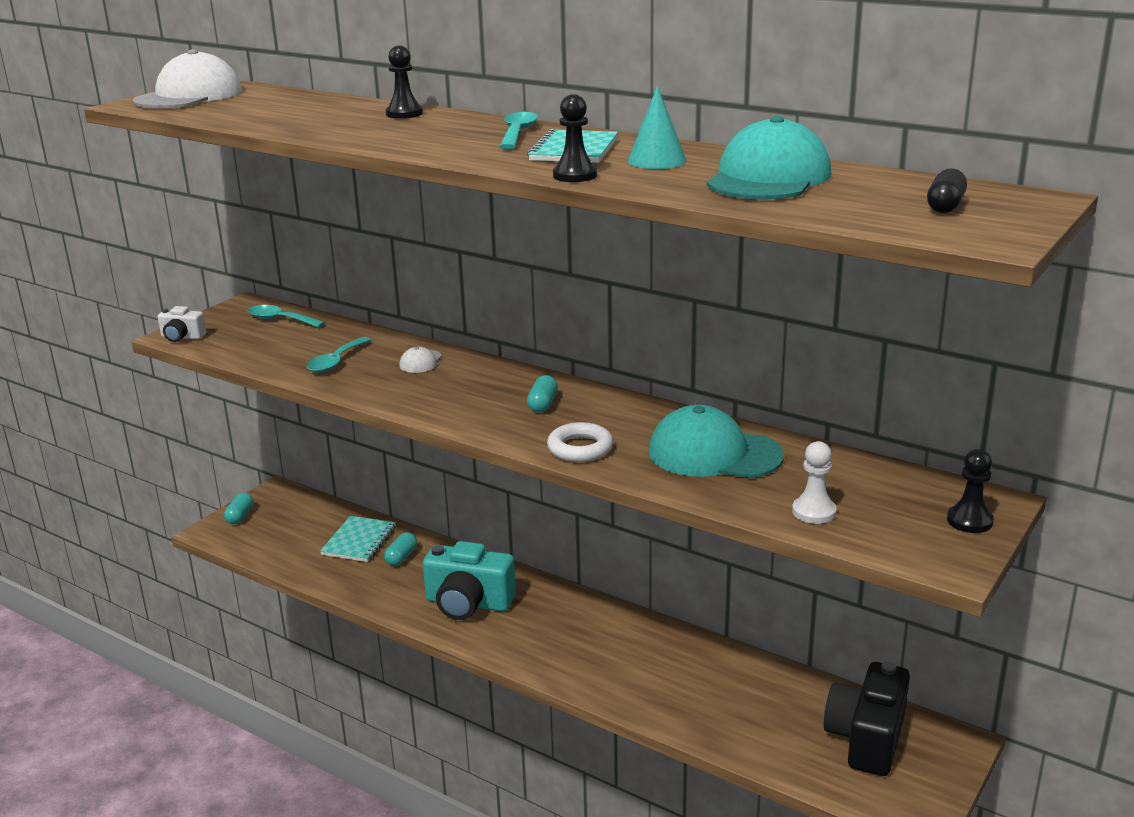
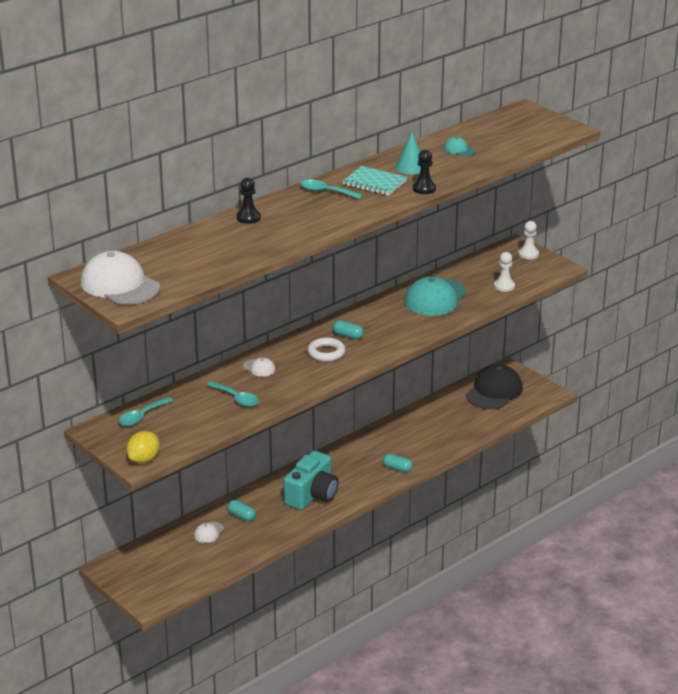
camera: 75 degrees left, 5 degrees up
(182, 337) = (144, 459): white camera -> yellow lemon
(240, 516) = (135, 587): turquoise capsule -> turquoise capsule (397, 468)
(359, 541) = (208, 532): turquoise notebook -> white cap
(580, 448) = (409, 333): white ring -> white ring (326, 353)
(768, 178) = (459, 149): turquoise cap -> turquoise cap, size x0.45
(866, 738) = (494, 391): black camera -> black cap
(945, 206) = (523, 126): black capsule -> none
(969, 521) = (528, 254): black pawn -> white pawn

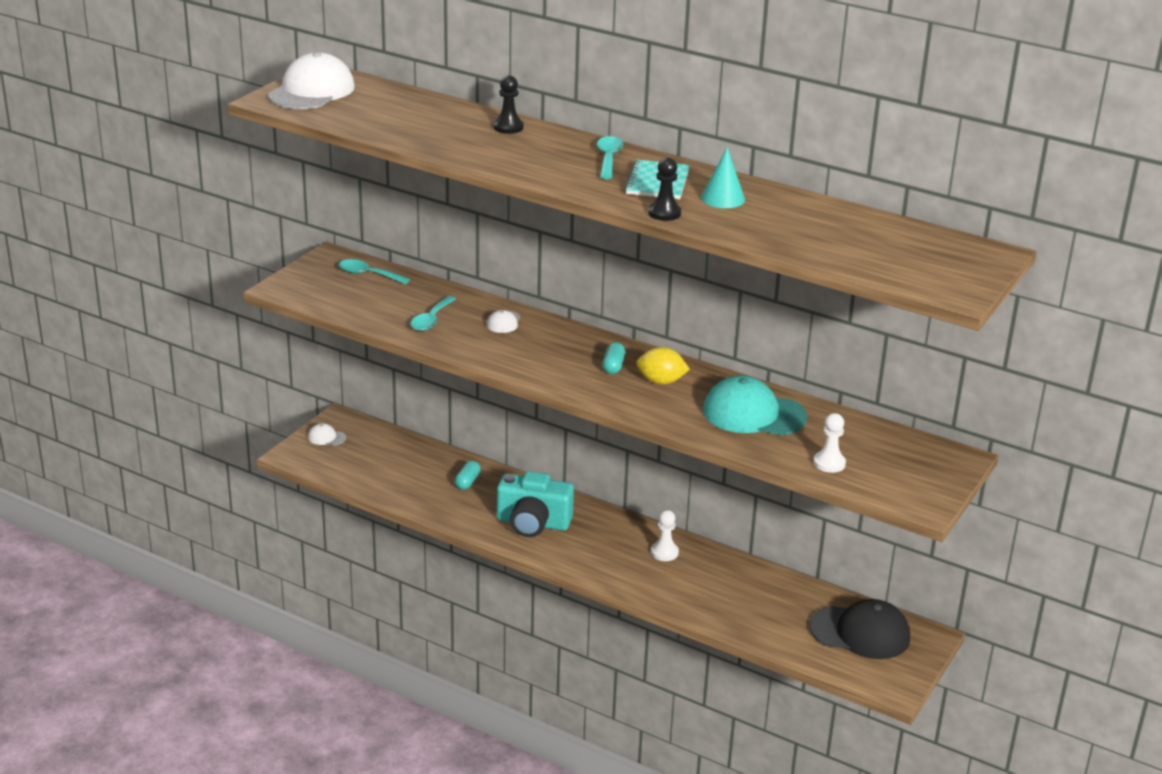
camera: 70 degrees right, 0 degrees up
(144, 459) = (287, 290): yellow lemon -> yellow lemon (661, 381)
(208, 532) = (427, 467): white cap -> white cap (326, 437)
(326, 353) = (563, 358): white ring -> none
(397, 468) = (624, 577): turquoise capsule -> none
(459, 149) = (807, 222): turquoise cap -> none
(528, 254) = (941, 472): white pawn -> white pawn (664, 552)

